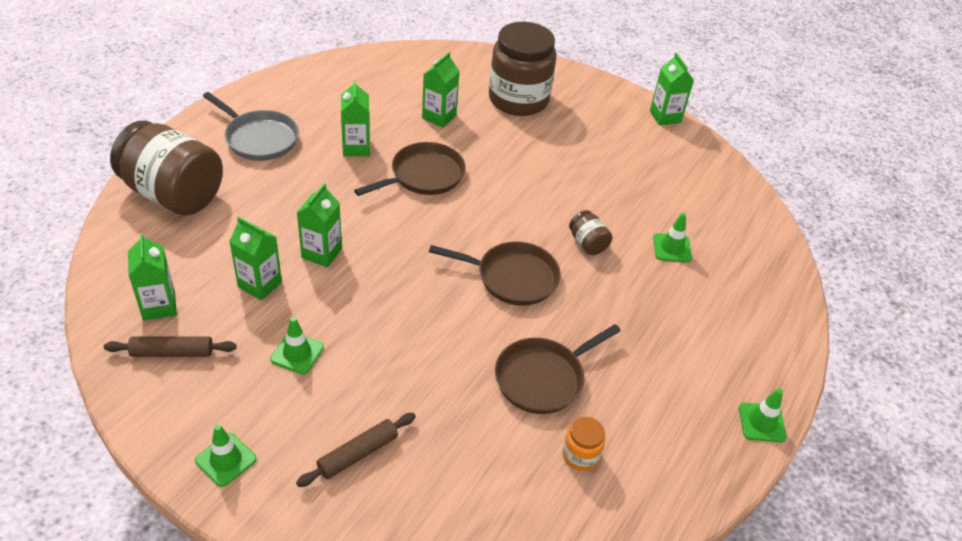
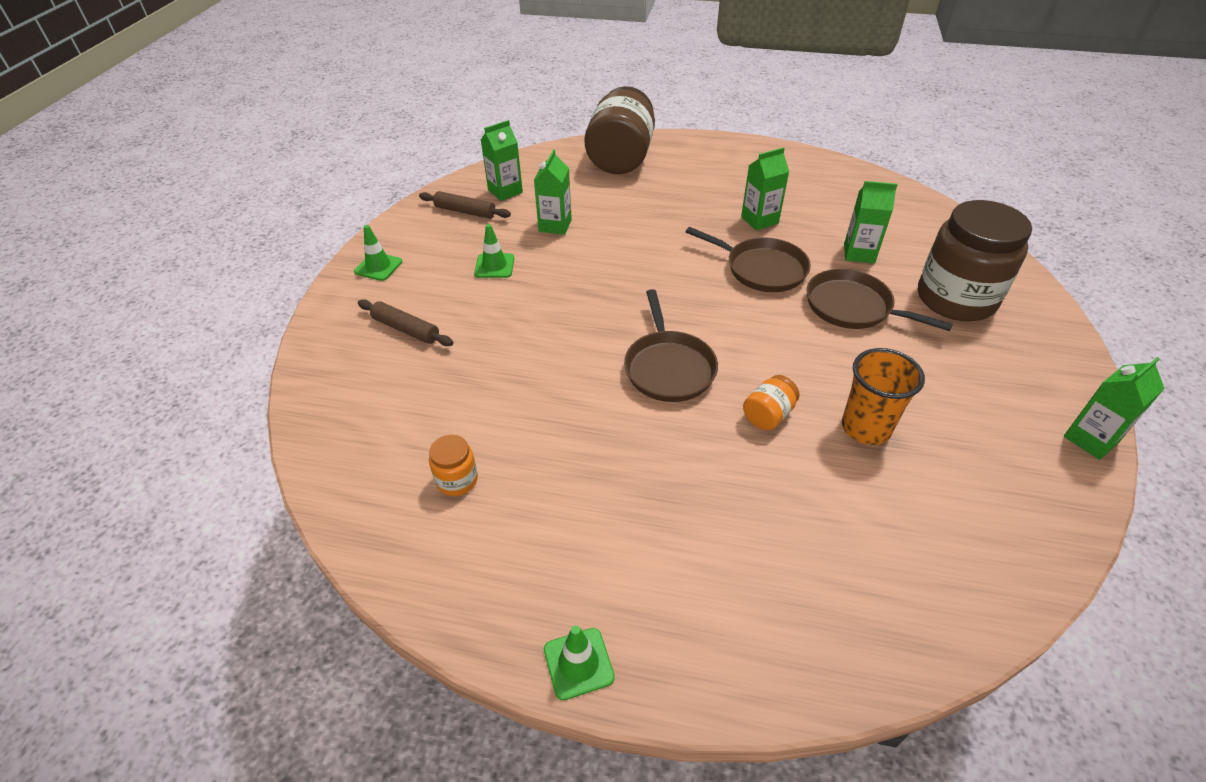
camera: 75 degrees right, 0 degrees up
(172, 352) = (465, 211): brown rolling pin -> brown rolling pin turned 45 degrees counterclockwise
(259, 138) = (719, 171): grey pan -> none
(321, 253) = (612, 243): green carton -> none
(543, 378) = (544, 425): brown pan -> brown pan (852, 307)
(587, 243) = (768, 415): brown jar -> orange jar
(619, 202) = (865, 428): none -> orange cup
(672, 248) = (828, 500): green traffic cone -> none

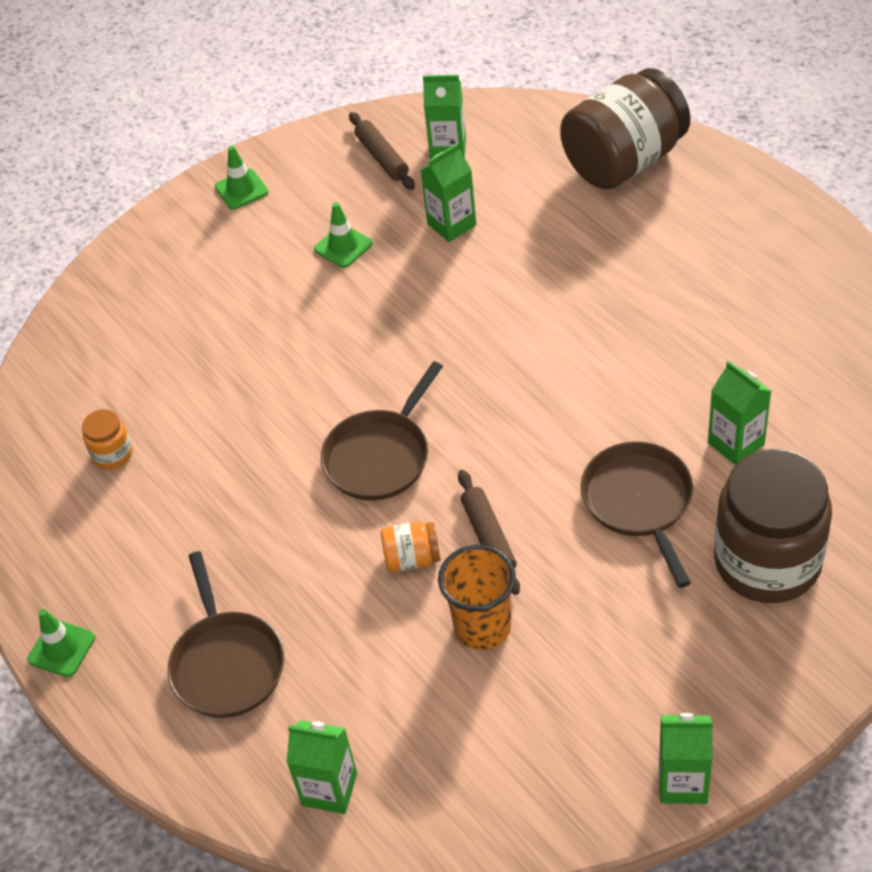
camera: 45 degrees right, 5 degrees up
(406, 329) = (202, 279): brown rolling pin -> brown rolling pin (489, 537)
(759, 220) = (678, 336): green carton -> green carton (329, 789)
(762, 269) = (601, 401): brown pan -> brown pan (227, 664)

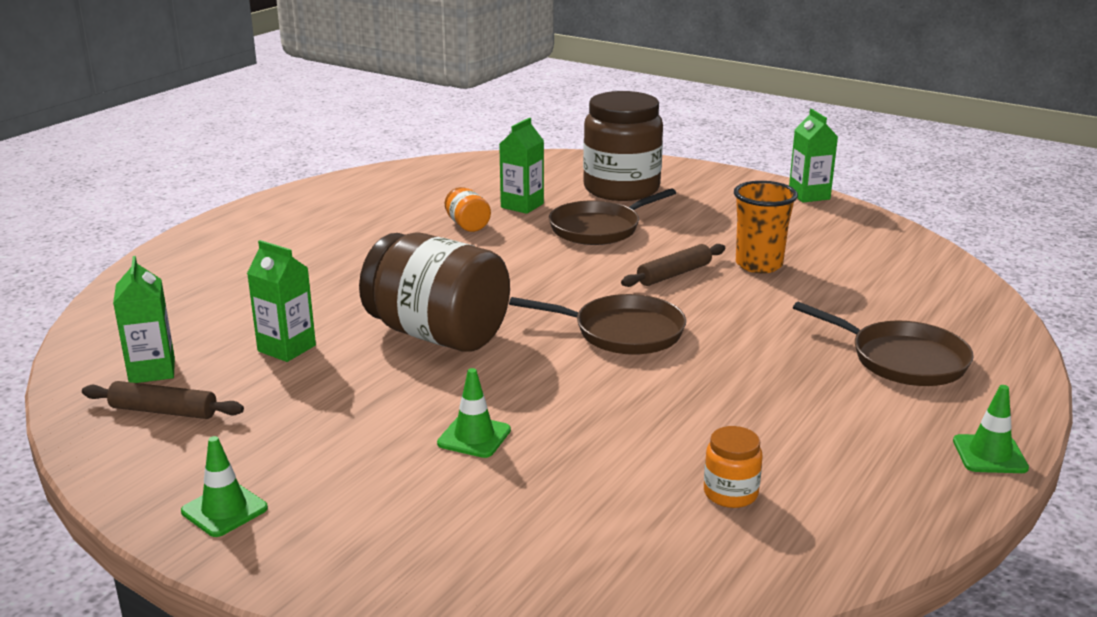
camera: 115 degrees left, 25 degrees down
(227, 664) = (903, 360): brown pan -> brown pan turned 75 degrees clockwise
(329, 789) = (952, 296): green carton -> none
(343, 246) = (331, 407): green traffic cone -> green traffic cone (474, 437)
(382, 157) = (164, 411): brown rolling pin -> brown rolling pin turned 60 degrees clockwise
(412, 558) = (720, 300): orange jar -> orange jar (467, 225)
(624, 161) = (184, 277): brown jar -> brown jar (437, 334)

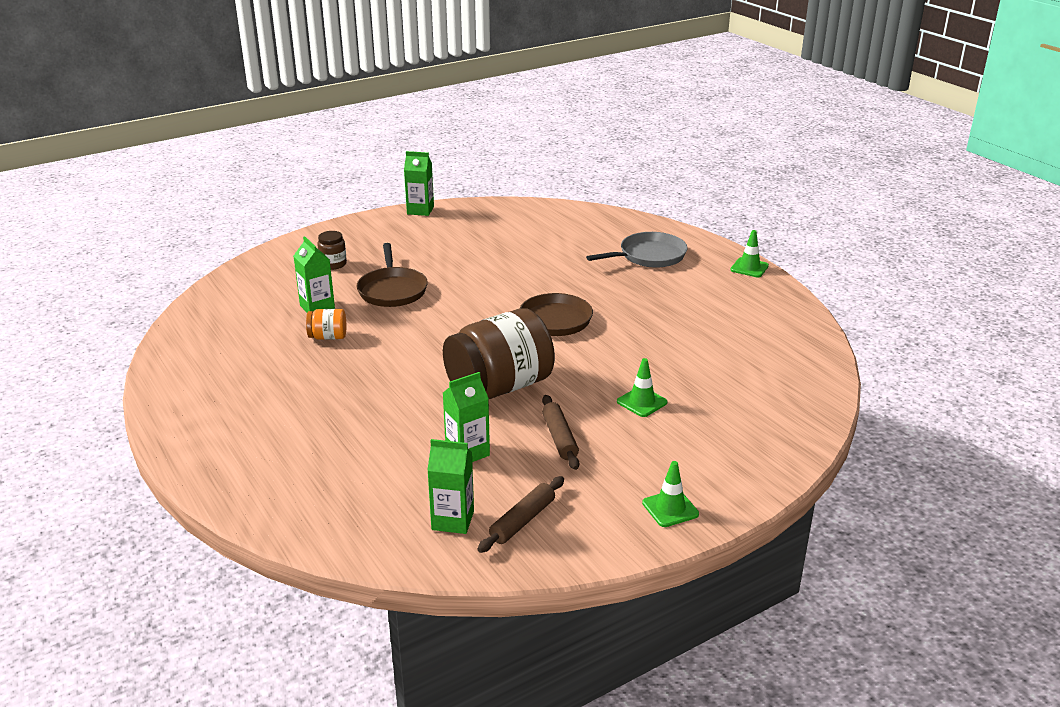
camera: 65 degrees left, 5 degrees up
(621, 189) = (333, 264): brown jar -> brown jar, size x0.43
(674, 274) = (489, 285): brown rolling pin -> brown rolling pin (559, 438)
(730, 493) = (745, 341): orange jar -> none
(759, 265) = (503, 256): orange cup -> none
(903, 360) = (649, 256): brown pan -> grey pan

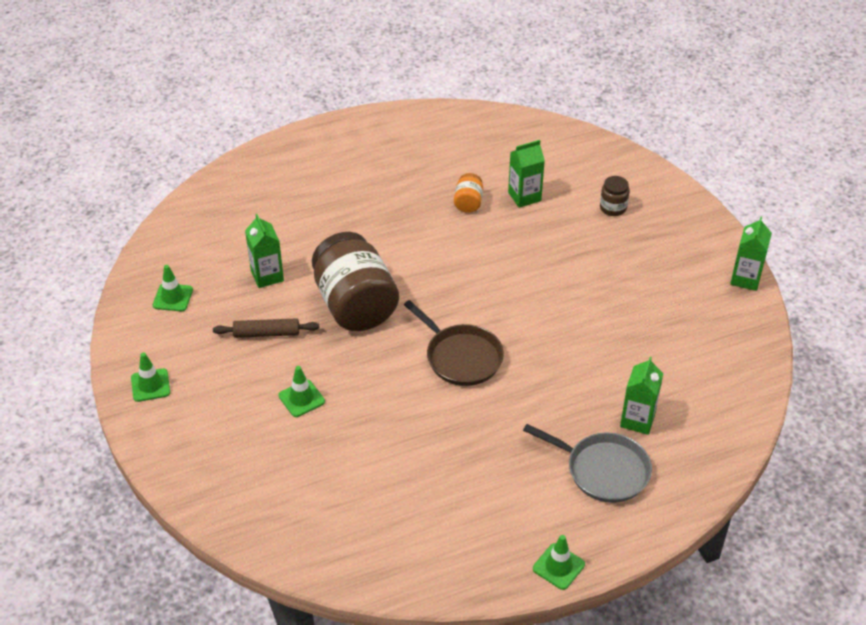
camera: 100 degrees right, 15 degrees up
(392, 290) = (550, 247): brown pan -> none
(453, 520) = (189, 261): green carton -> green carton (637, 420)
(522, 521) = (173, 297): brown rolling pin -> green traffic cone
(649, 256) = (603, 470): grey pan -> grey pan turned 45 degrees counterclockwise

